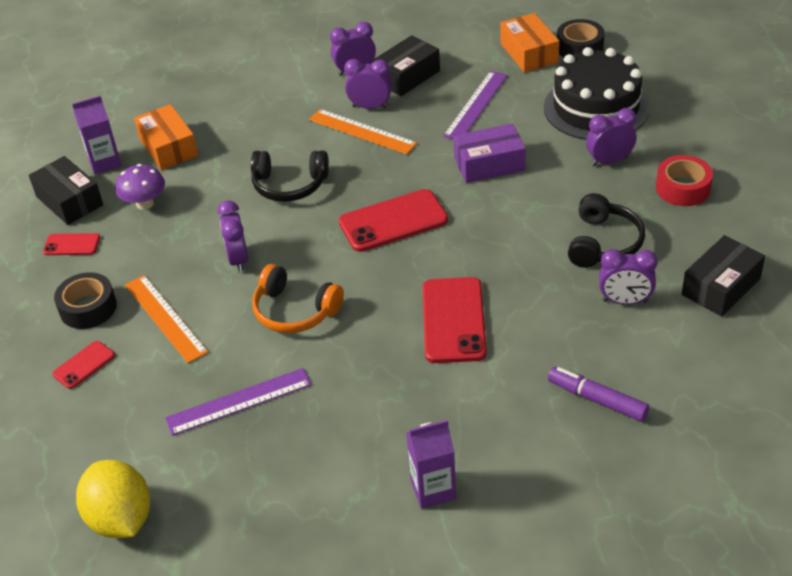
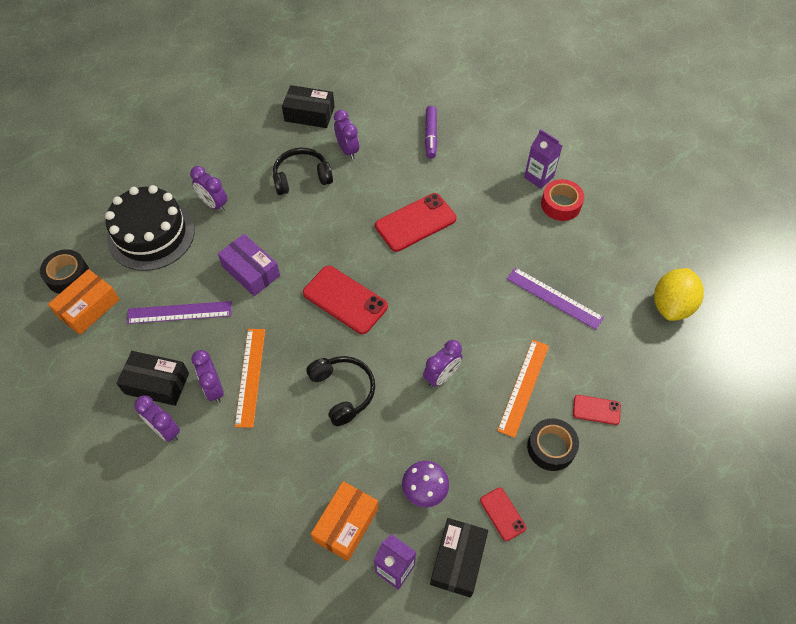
camera: 125 degrees left, 15 degrees up
(294, 311) = (464, 311): orange headphones -> none
(683, 188) = (225, 157): red tape -> red tape (561, 204)

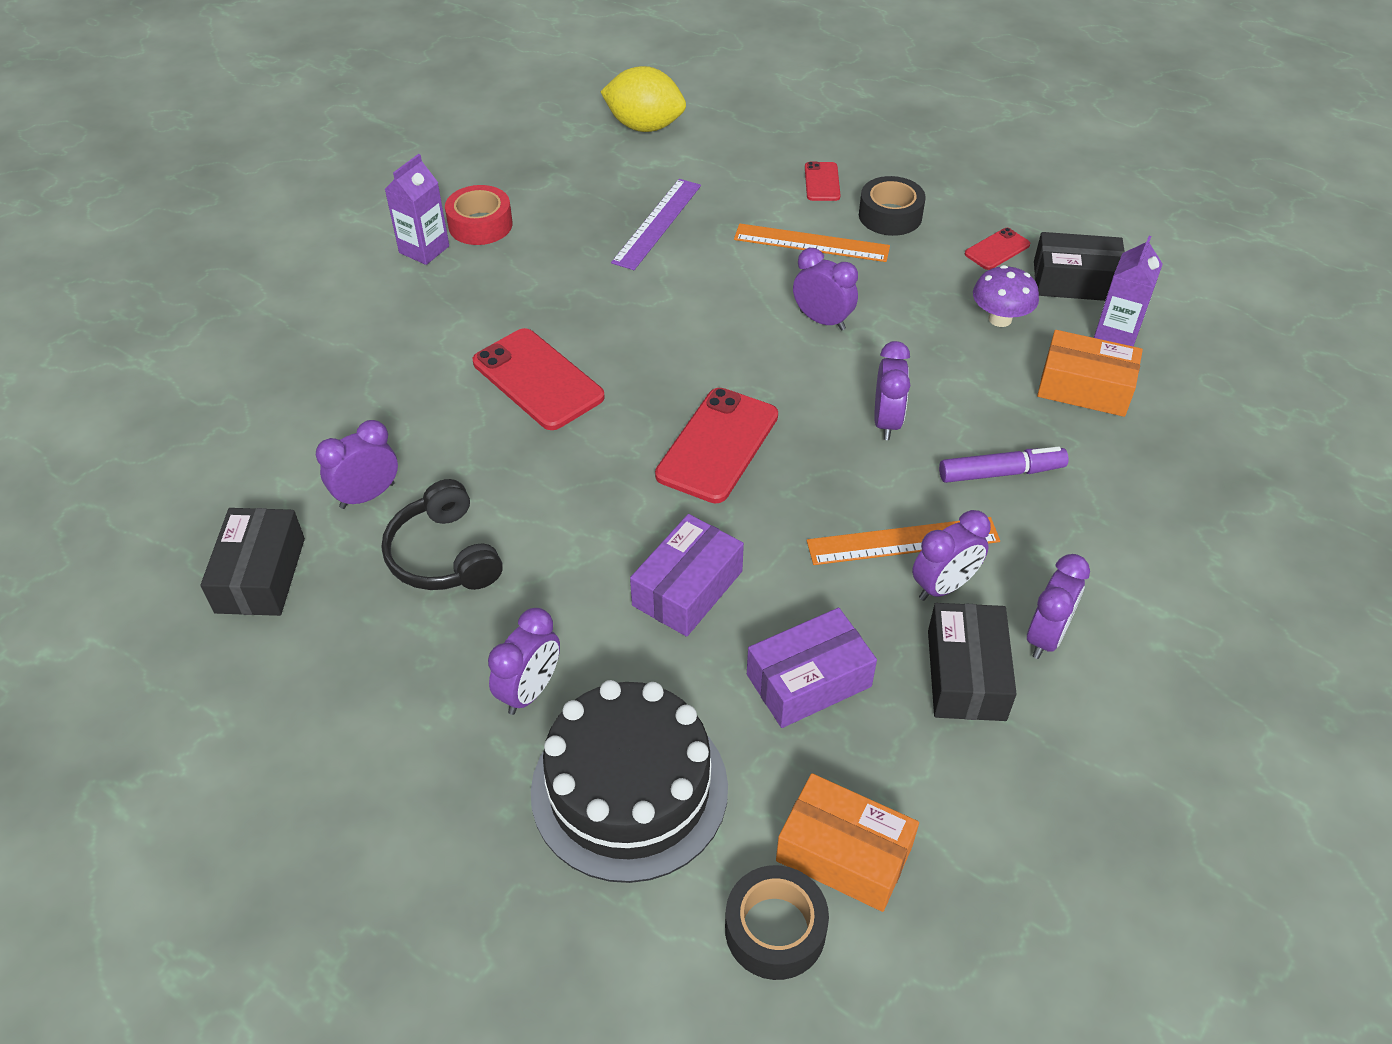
camera: 100 degrees left, 10 degrees down
(179, 312) = (808, 680): purple ruler -> purple box
(343, 391) = (886, 422): black headphones -> purple clock
(430, 136) = (329, 383): purple marker -> purple marker (1001, 473)

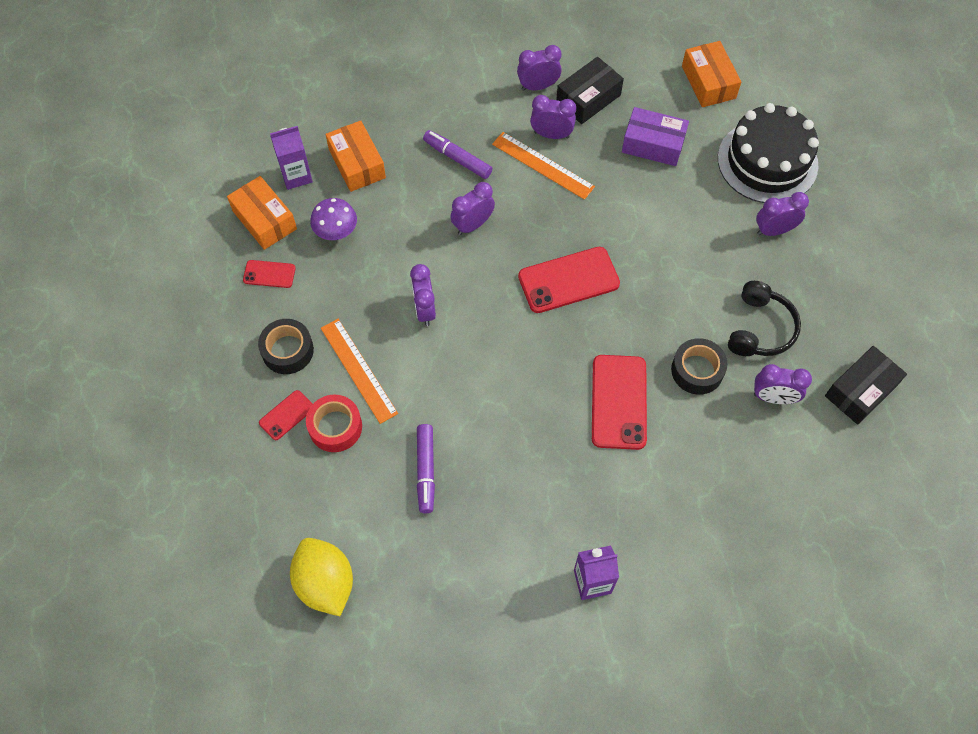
camera: 135 degrees left, 15 degrees up
(480, 225) = (535, 574): red tape -> red tape (335, 427)
(657, 223) = (425, 470): purple ruler -> purple marker
(687, 588) = (661, 221): purple box -> none
(775, 929) = (758, 81): black tape -> black tape (697, 370)
(1075, 281) = (264, 220): black box -> orange box

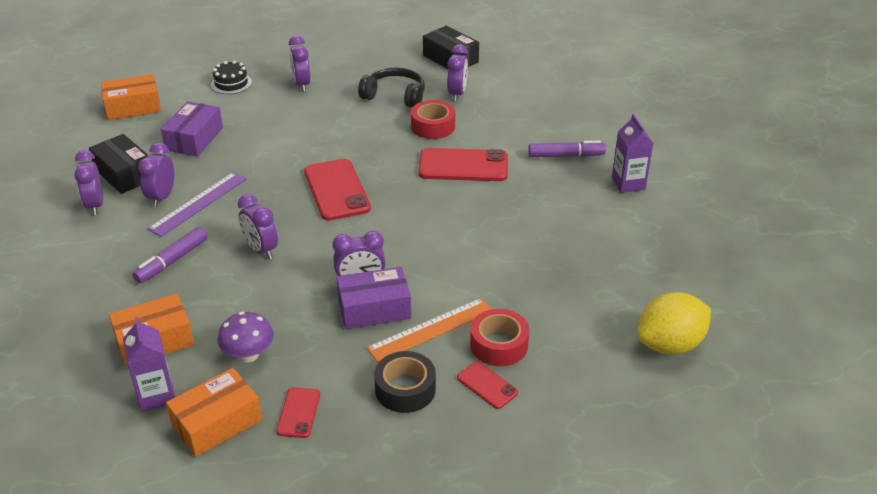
camera: 90 degrees left, 25 degrees down
(388, 323) = (374, 309): none -> purple box
(425, 470) = (541, 279): purple marker -> purple marker (566, 155)
(543, 165) = (198, 203): orange ruler -> purple ruler
(697, 370) = (433, 126): black tape -> red tape
(767, 161) = (231, 83): black cake -> black cake, size x0.46

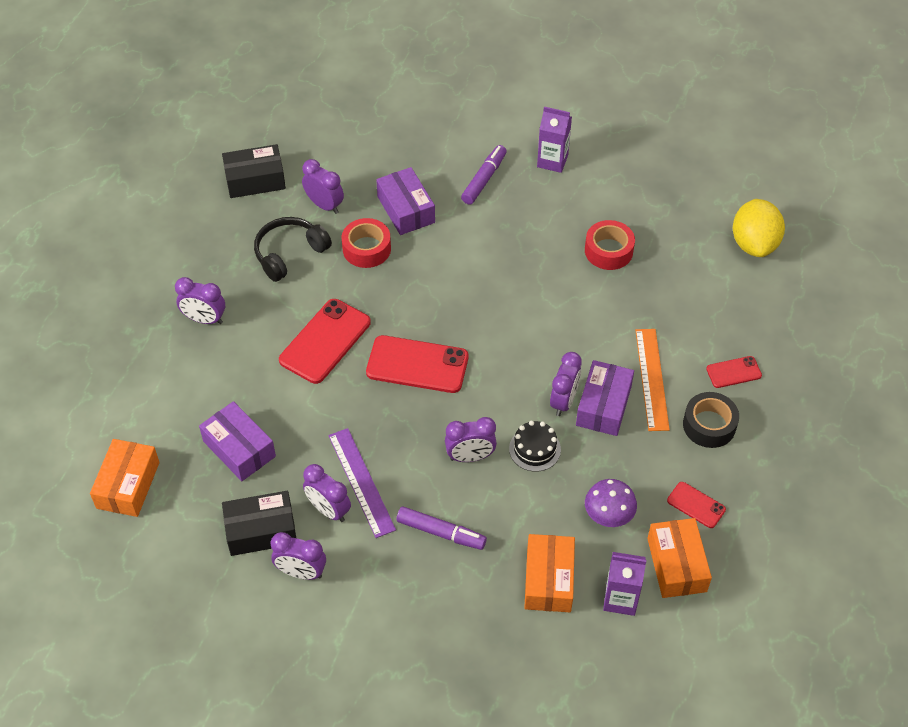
camera: 60 degrees left, 15 degrees up
(172, 261) = (441, 532): purple marker -> purple marker turned 45 degrees counterclockwise
(231, 83) = (151, 379): black cake -> black cake (534, 449)
(463, 166) = (447, 256): red phone -> red phone (325, 341)
(491, 130) = (406, 209): none -> purple box
(499, 345) = (695, 344): red tape -> red tape (608, 251)

